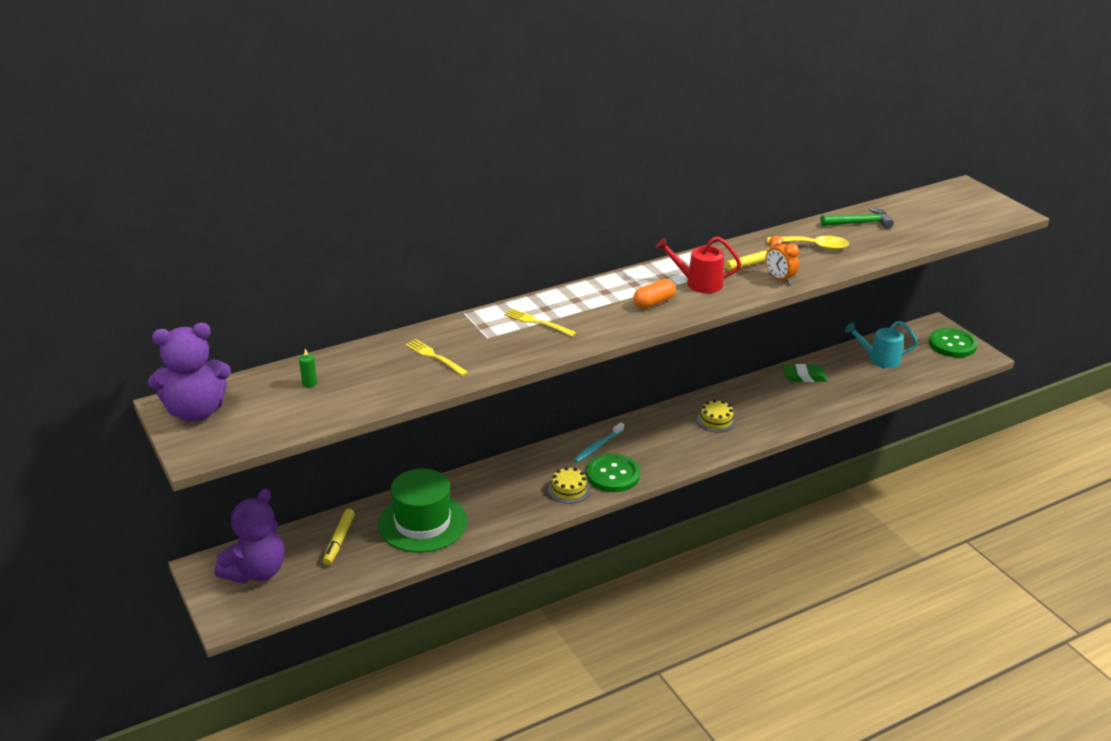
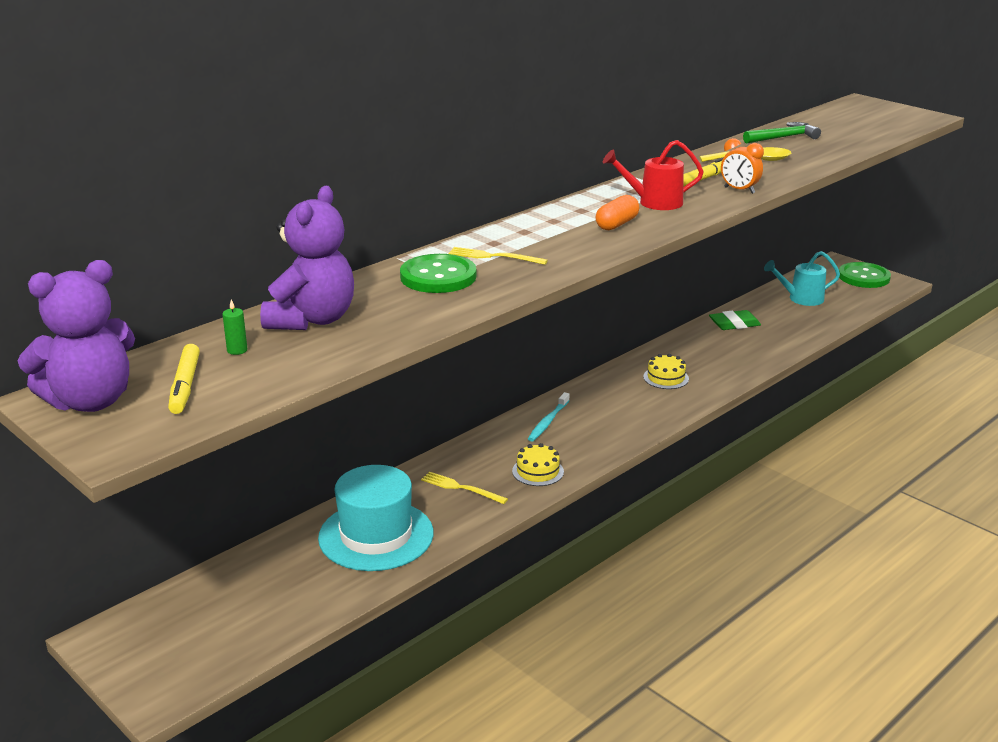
camera: 15 degrees left, 5 degrees down
(256, 572) = (177, 630): purple teddy bear -> purple teddy bear (312, 320)
(339, 541) = (275, 574): yellow marker -> yellow marker (185, 386)
(422, 523) = (376, 535): green hat -> turquoise hat
(435, 357) = (388, 304): yellow fork -> yellow fork (461, 488)
(613, 475) = (580, 448): green button -> green button (438, 276)

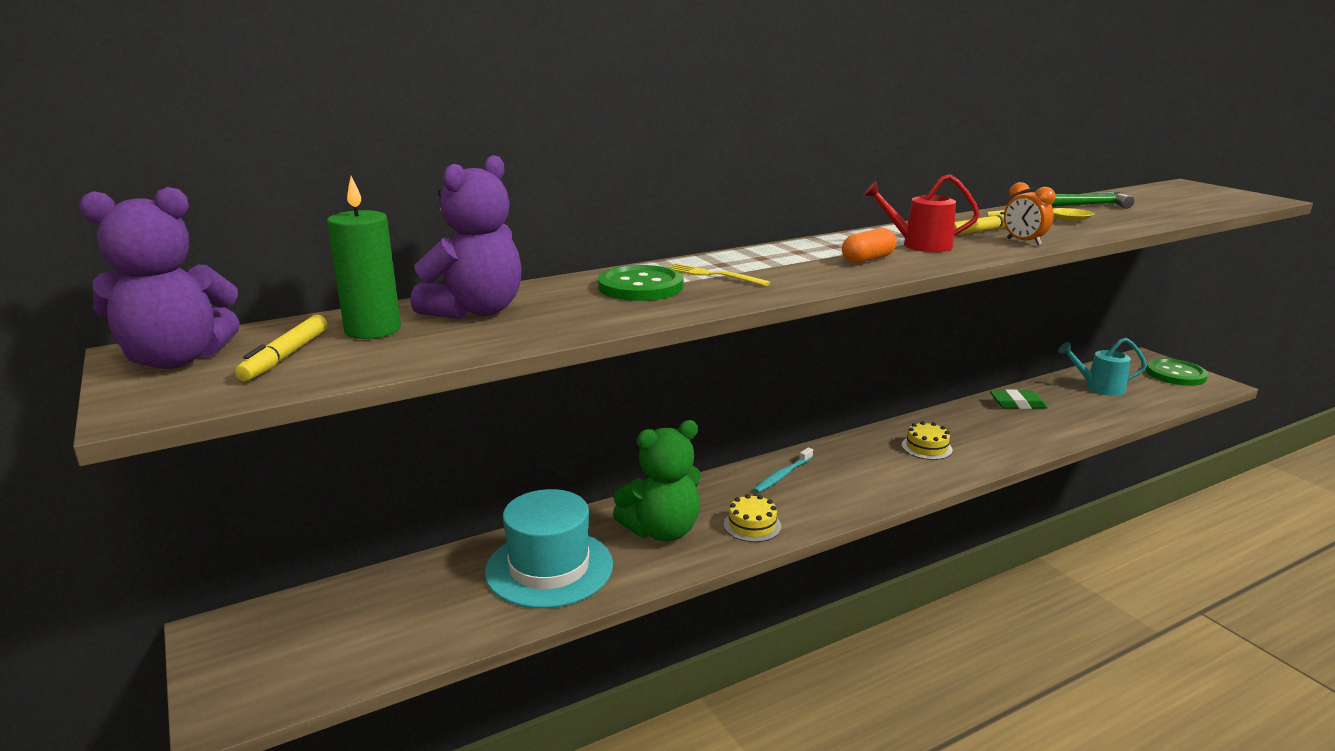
camera: 15 degrees right, 5 degrees down
(237, 350) = (373, 330): green candle -> green candle, size x2.39
(461, 488) = (662, 531): yellow fork -> green teddy bear

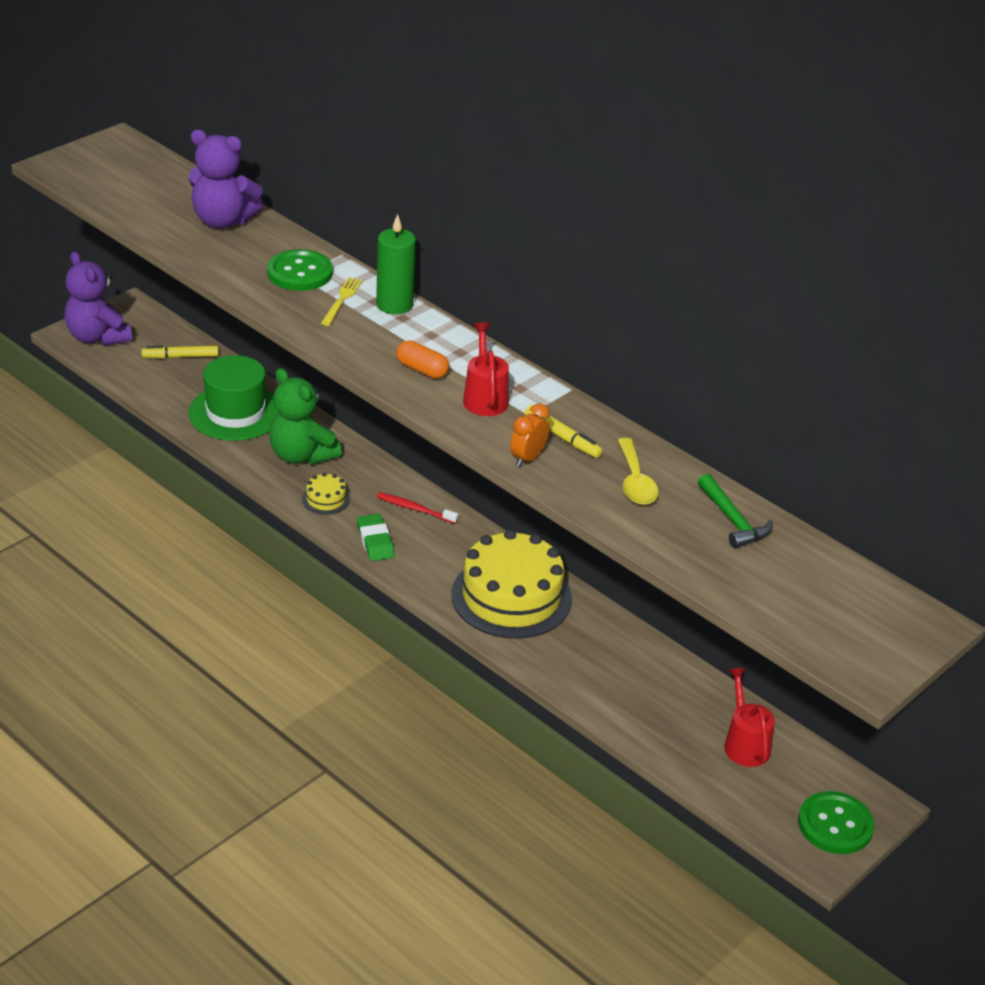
camera: 70 degrees right, 15 degrees up
(177, 360) = (113, 152): purple teddy bear -> purple teddy bear (97, 337)
(285, 356) = (127, 181): yellow marker -> yellow marker (180, 356)
(373, 330) = (176, 195): green candle -> green candle (394, 305)
(549, 568) = (235, 413): turquoise hat -> green hat
(782, 475) = (415, 509): turquoise toothbrush -> red toothbrush
(926, 447) = (511, 597): yellow cake -> yellow cake, size x2.38
(1017, 404) = (656, 668): green eraser -> green eraser (375, 541)
(1098, 387) = (744, 743): turquoise watering can -> red watering can

